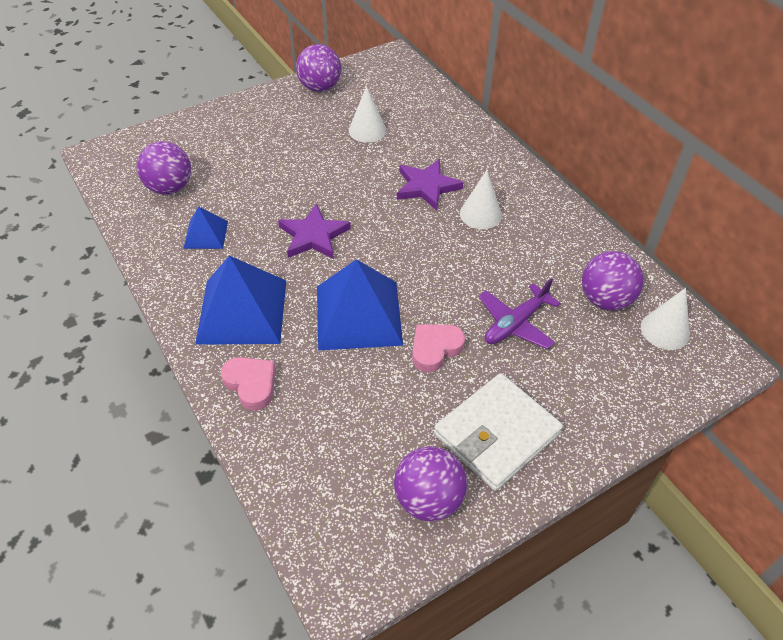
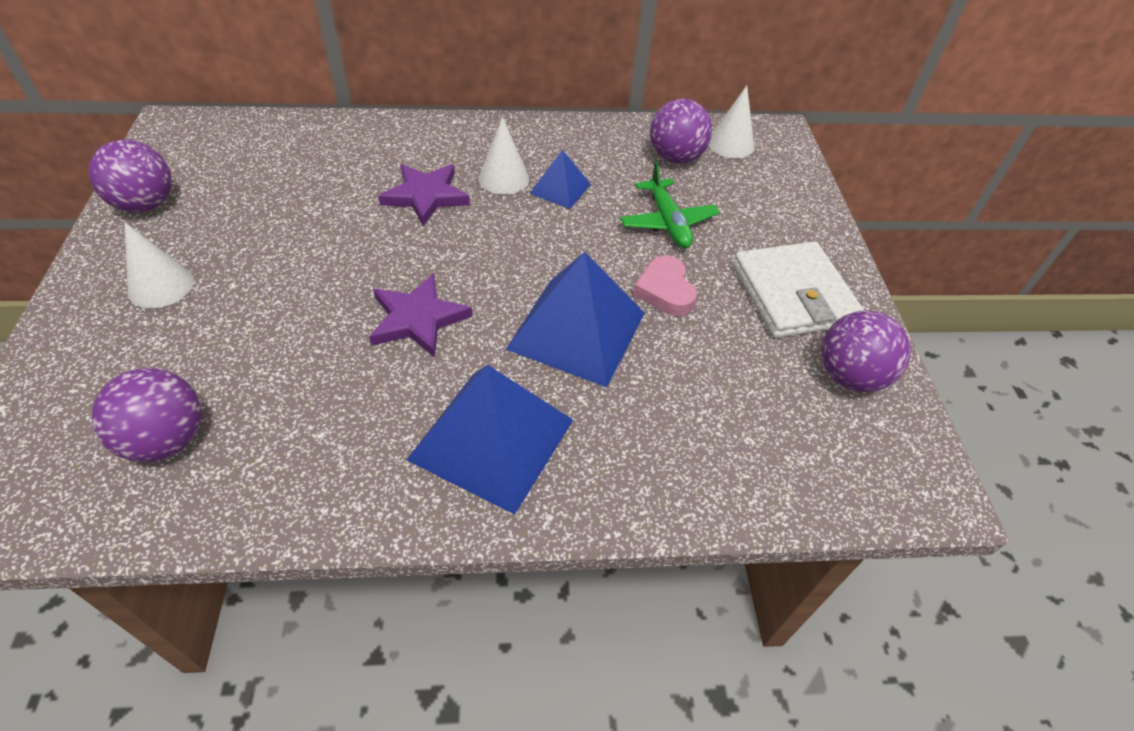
camera: 65 degrees left, 0 degrees up
(205, 234) = (313, 429): blue pyramid -> blue pyramid (560, 188)
(251, 384) = (621, 473): pink heart -> none
(367, 130) = (280, 199): white cone -> white cone (161, 286)
(515, 324) = (668, 222): purple plane -> green plane

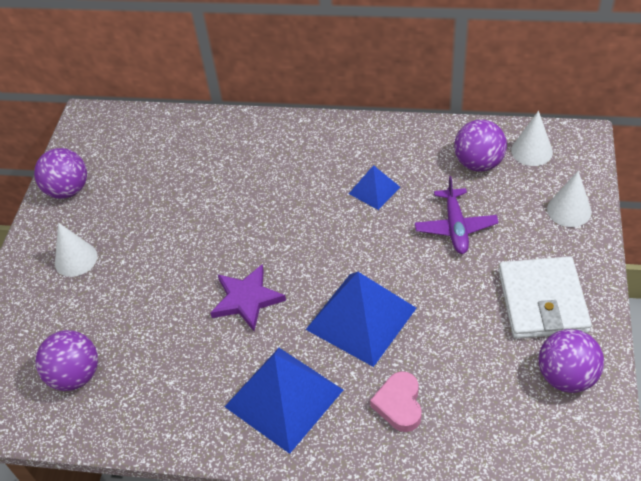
camera: 20 degrees right, 0 degrees up
(426, 196) = (267, 192): purple star -> none
(503, 178) = (330, 178): white cone -> white cone (569, 210)
(665, 291) = (437, 290): pink heart -> pink heart (399, 404)
(668, 222) = (455, 227): green plane -> purple plane

